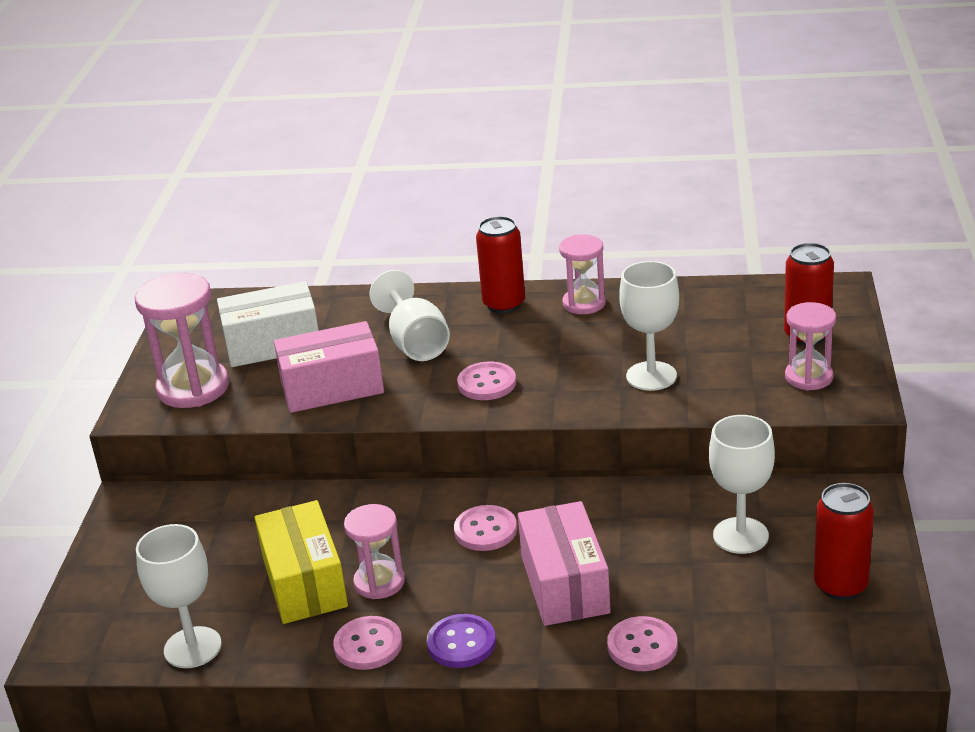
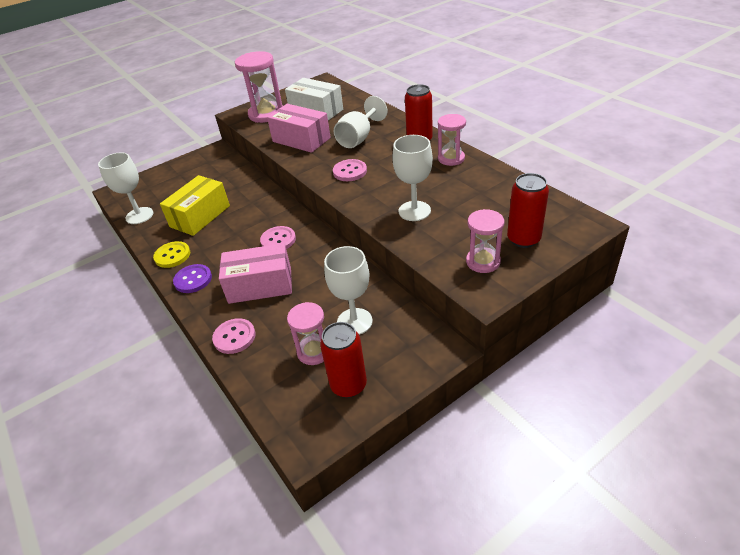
camera: 50 degrees right, 10 degrees up
(368, 645) = (172, 255): pink button -> yellow button
(379, 582) = (216, 234): pink hourglass -> pink hourglass (314, 351)
(564, 584) = (260, 285): pink box -> pink box turned 45 degrees clockwise

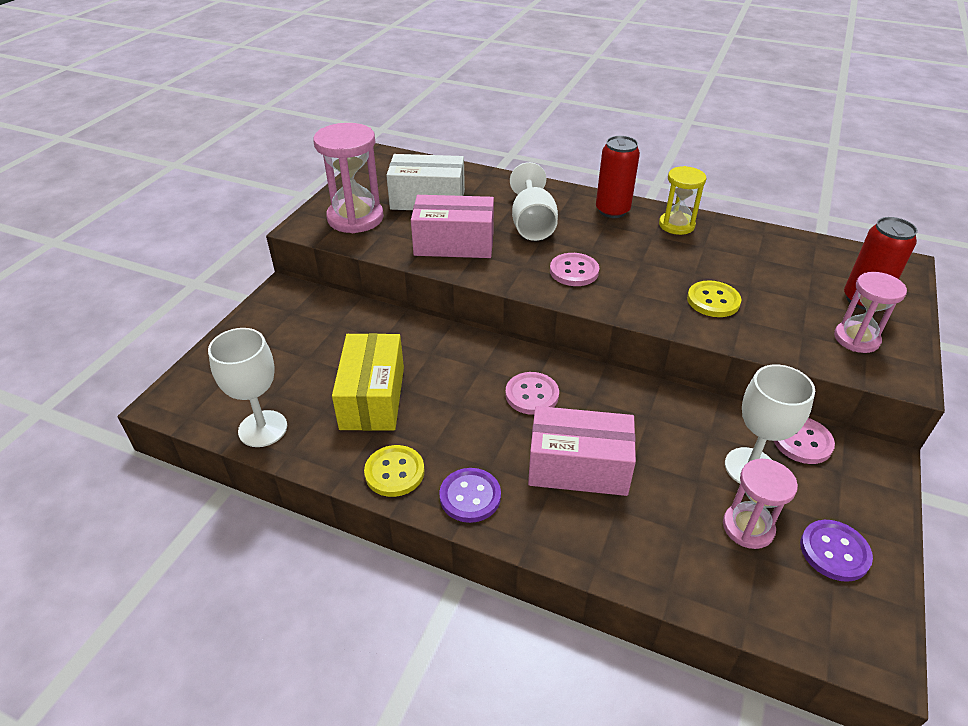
camera: 35 degrees left, 0 degrees up
(234, 337) = (626, 554): pink button -> pink button (802, 441)
(260, 285) = (578, 467): pink box -> pink box turned 45 degrees clockwise
(348, 385) = (834, 551): red can -> purple button
(414, 211) = (713, 301): white goblet -> yellow button
(451, 158) = (676, 225): pink hourglass -> yellow hourglass

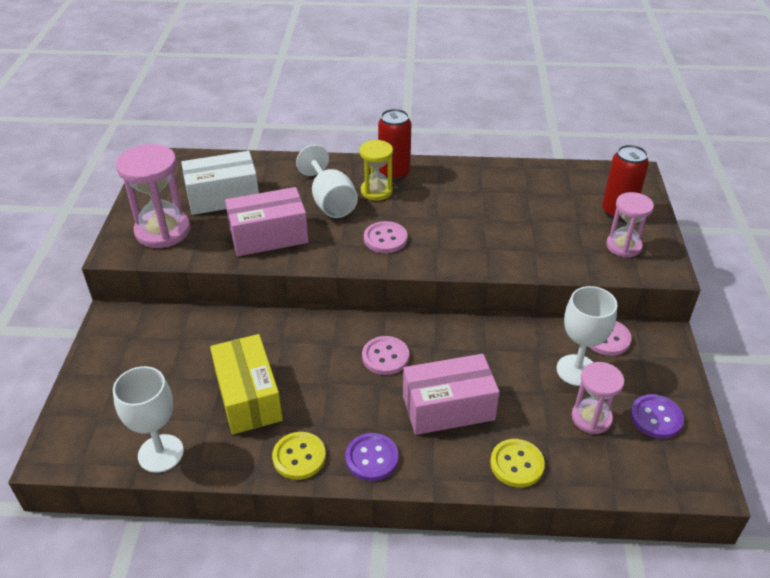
camera: 20 degrees left, 0 degrees up
(676, 225) = (453, 176): yellow hourglass -> yellow hourglass (376, 191)
(713, 301) = (507, 239): yellow button -> yellow button (517, 464)

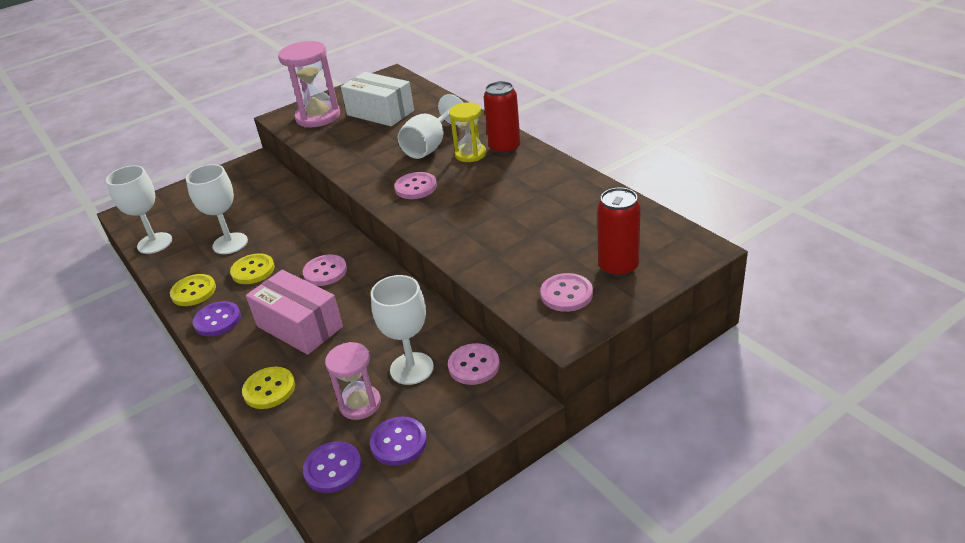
camera: 55 degrees right, 5 degrees down
(248, 397) = (230, 243): yellow box -> white goblet
(269, 236) = (359, 148): pink box -> none
(319, 400) = (253, 270): none -> yellow button
(623, 246) = (566, 294): pink hourglass -> pink button
(653, 467) = (333, 468): none -> purple button

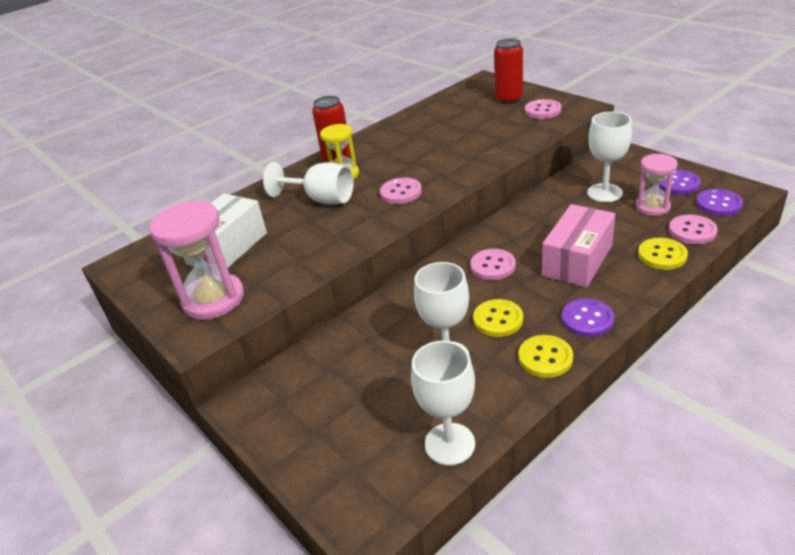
camera: 95 degrees left, 0 degrees up
(474, 365) = (590, 169): pink button -> pink button (692, 231)

